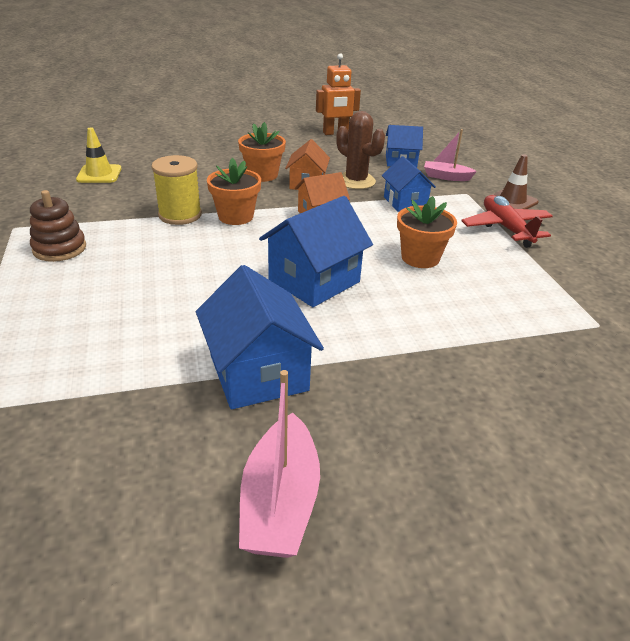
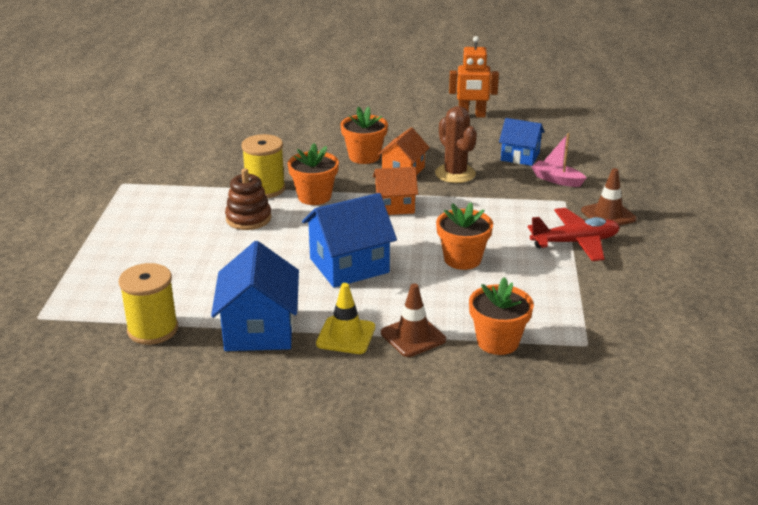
camera: 20 degrees right, 5 degrees down
(59, 248) = (151, 207): brown stacking toy -> brown stacking toy (248, 218)
(99, 174) = (212, 139): yellow traffic cone -> yellow traffic cone (346, 336)
(124, 398) = (153, 329): none -> yellow spool
(280, 502) = (226, 414): pink boat -> none
(405, 202) = (489, 202): blue house -> none
(432, 348) = (413, 336): none -> brown traffic cone
(506, 228) = (575, 242): red plane -> red plane turned 75 degrees clockwise
(518, 338) = (497, 342): none -> orange flower pot

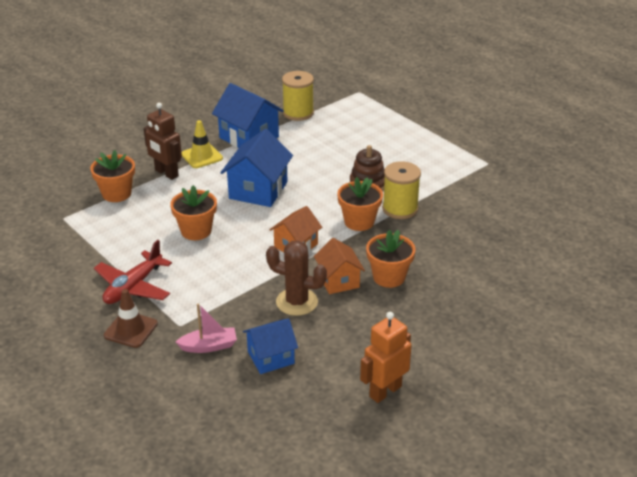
camera: 135 degrees right, 5 degrees up
(413, 336) = (166, 173): brown traffic cone -> brown robot

